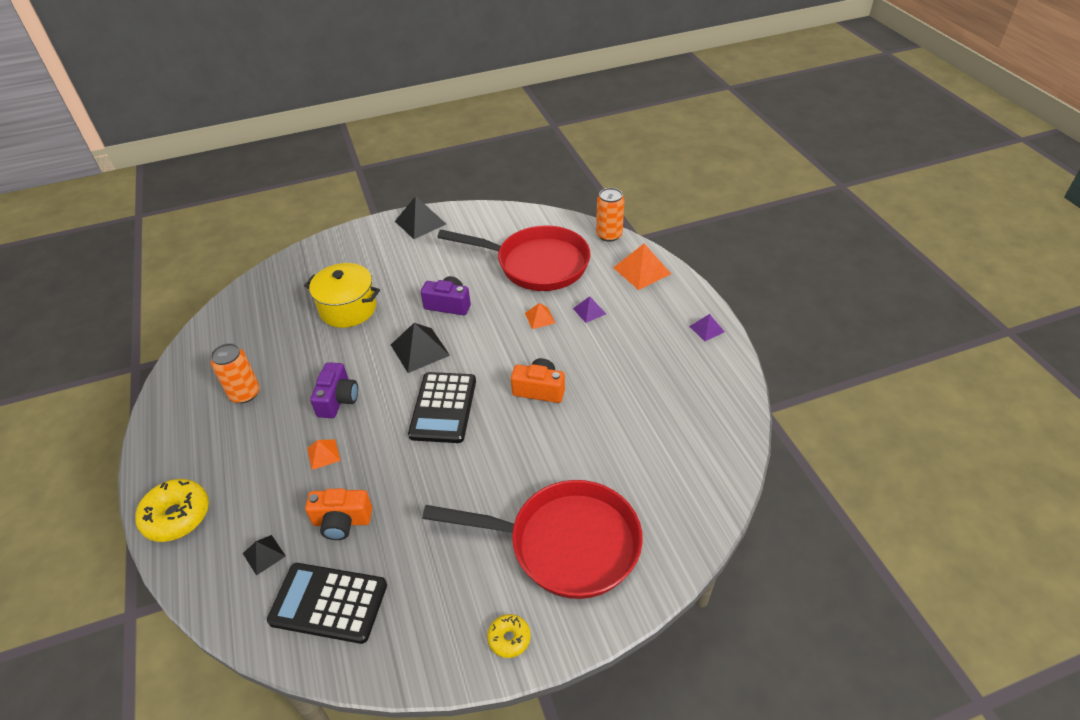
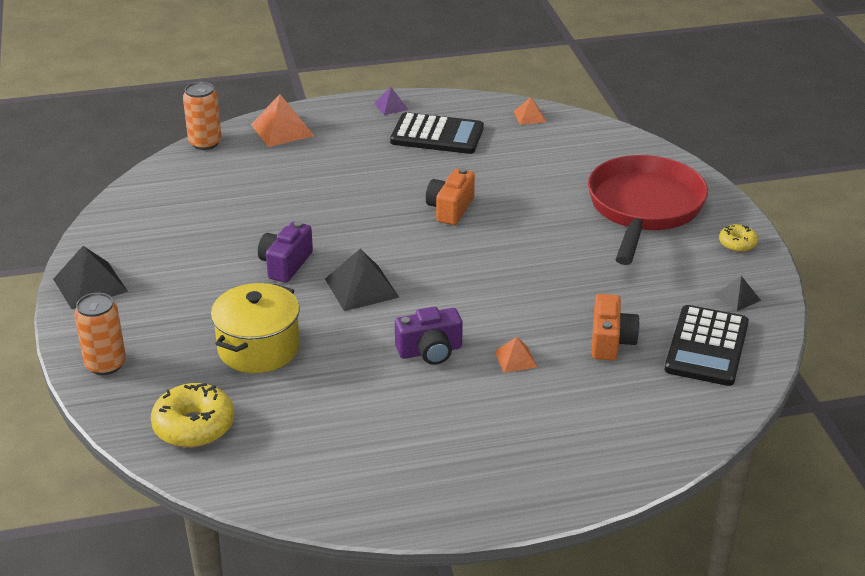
camera: 85 degrees left, 10 degrees down
(177, 516) = (594, 472): yellow donut -> yellow donut (194, 426)
(245, 393) = (398, 434): orange can -> orange can (105, 364)
(264, 554) = (650, 395): black pyramid -> black pyramid (737, 297)
(338, 399) = (430, 351): purple camera -> purple camera turned 150 degrees clockwise
(443, 408) = (462, 272): black calculator -> black calculator (437, 135)
(536, 264) = (236, 196): red pan -> none
(540, 318) = (336, 201): orange pyramid -> orange pyramid (529, 116)
(589, 311) = (337, 168): purple pyramid -> none

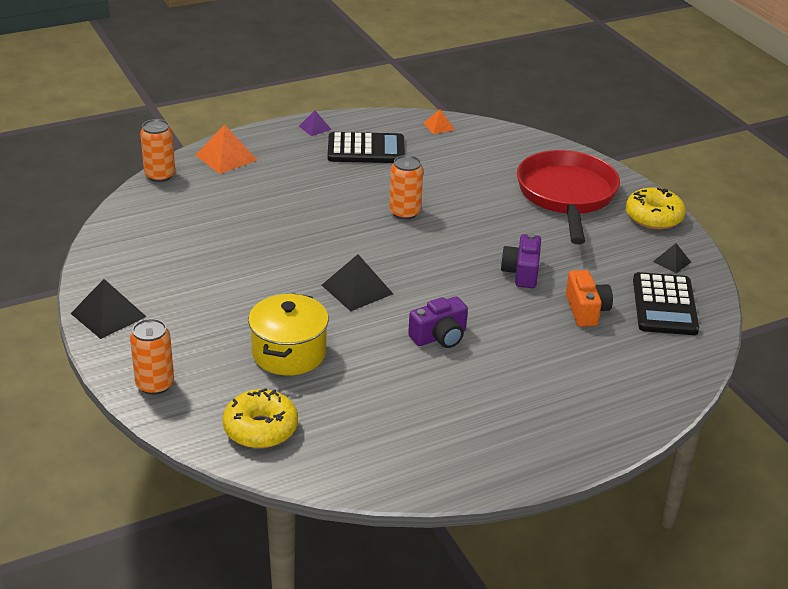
camera: 15 degrees left, 0 degrees up
(285, 264) = (281, 276): purple camera -> purple camera (521, 272)
(450, 209) = (404, 212): orange camera -> orange can
(515, 359) = (514, 334): orange pyramid -> none
(737, 243) = (653, 217): yellow donut -> yellow donut, size x1.82

